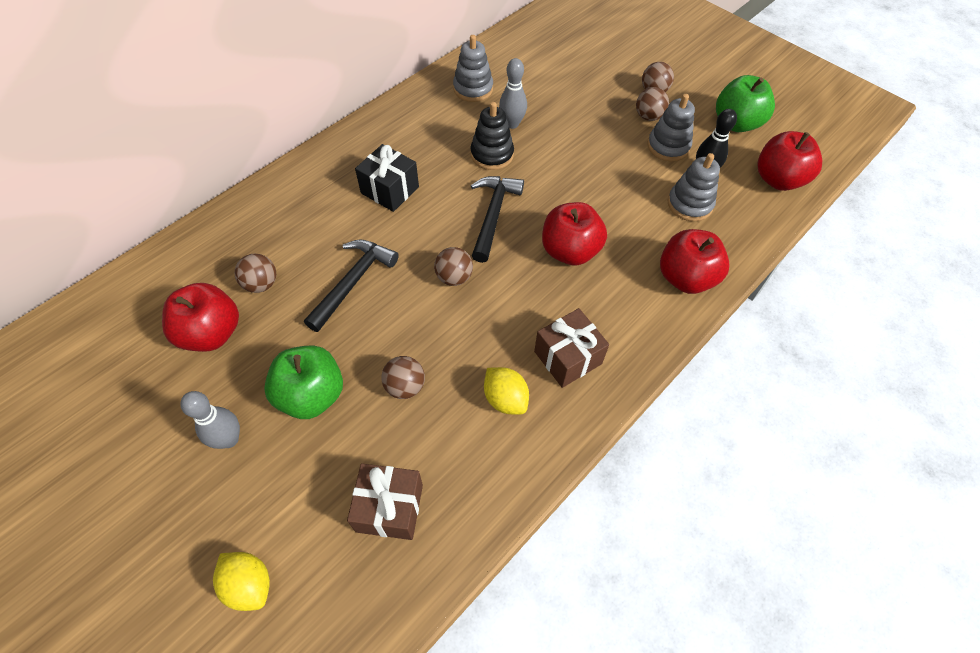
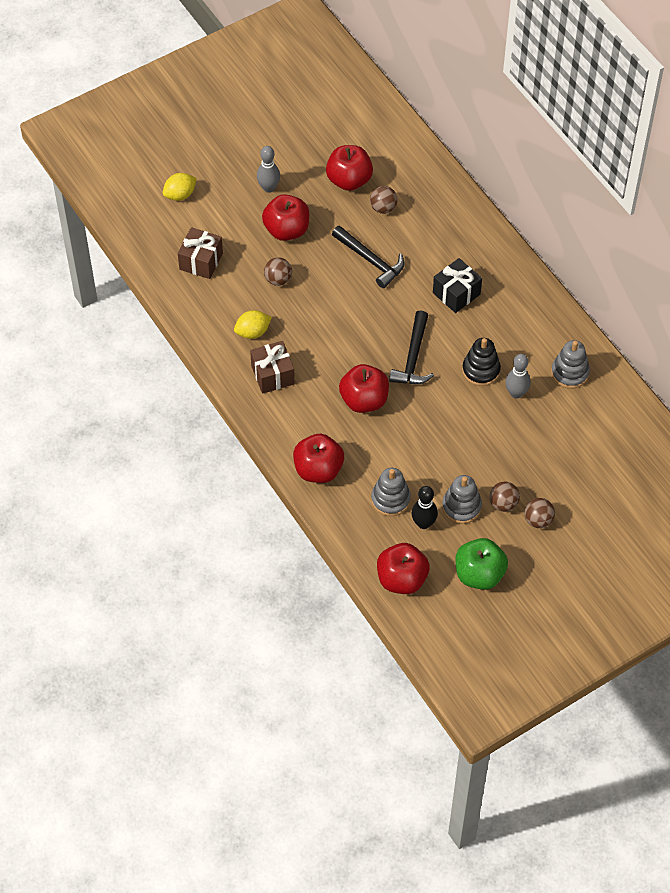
camera: 105 degrees right, 0 degrees up
(311, 395) = (286, 230): green apple -> red apple
(454, 277) = (359, 321): brown ball -> none
(493, 215) = (413, 357): black hammer -> black hammer turned 75 degrees clockwise

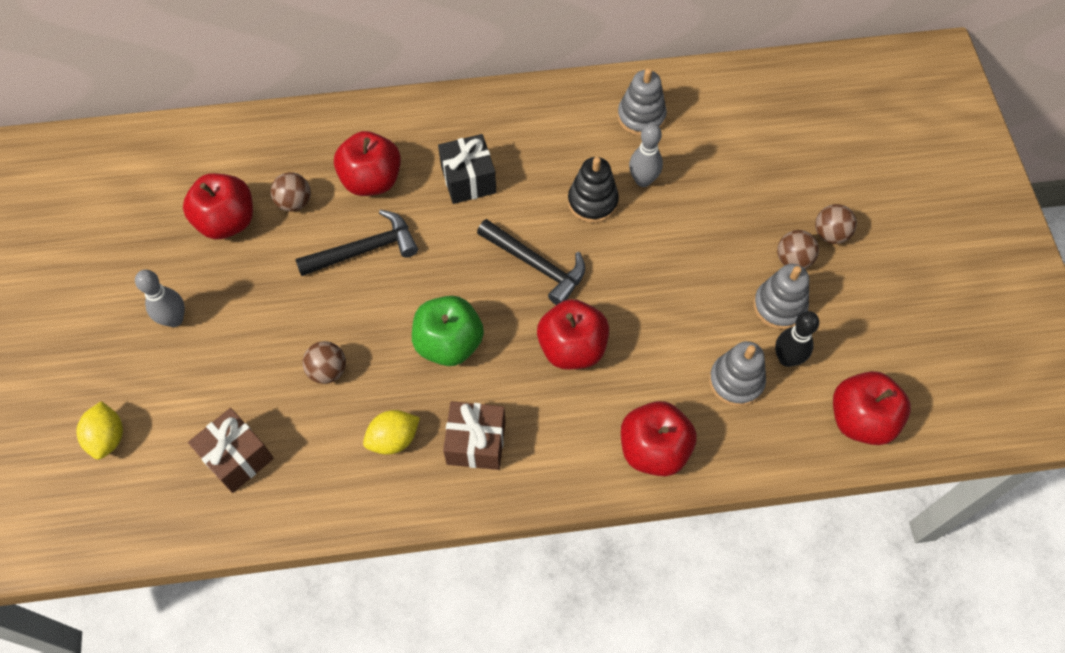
camera: 65 degrees left, 5 degrees up
(252, 332) = (393, 439): yellow lemon -> yellow lemon turned 60 degrees clockwise
(286, 230) = (256, 326): red apple -> red apple (371, 180)
(479, 574) = (884, 328): green apple -> green apple (449, 343)

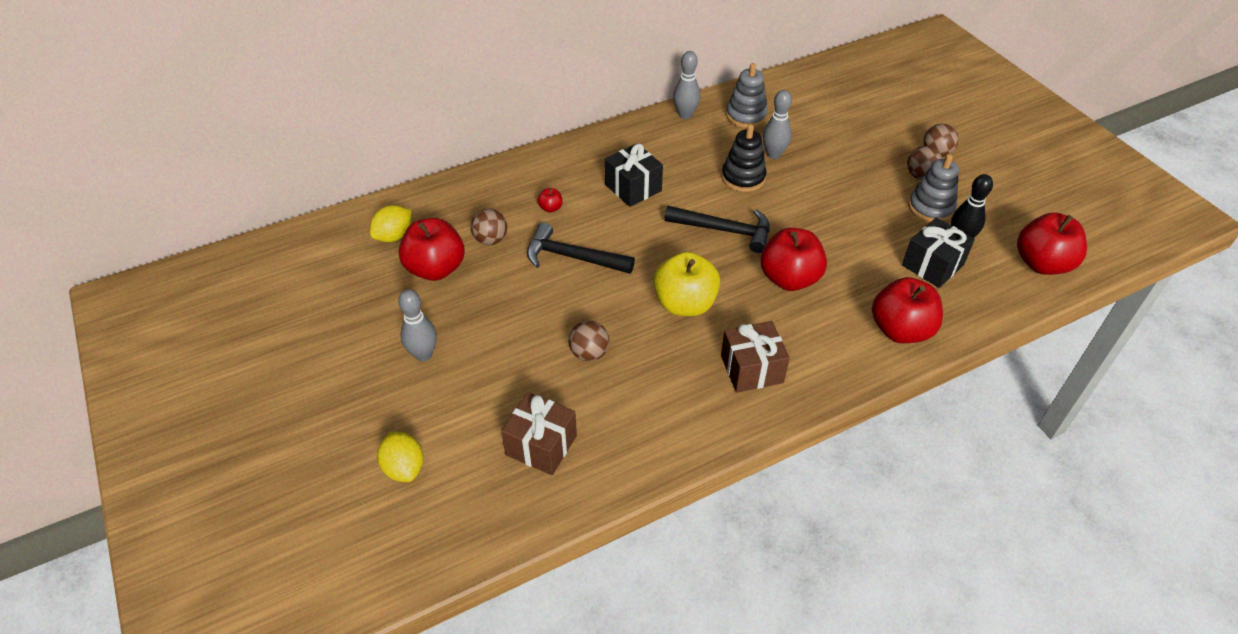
camera: 20 degrees left, 15 degrees down
(365, 249) = (572, 257): black hammer -> black hammer turned 120 degrees counterclockwise
(371, 180) = (550, 208): red apple -> red apple, size x0.42
(393, 439) = (678, 387): yellow lemon -> yellow lemon (394, 236)
(449, 343) = (684, 304): green apple -> yellow apple
(573, 96) = (685, 115): none -> grey bowling pin
(736, 381) = (932, 265): grey stacking toy -> black gift

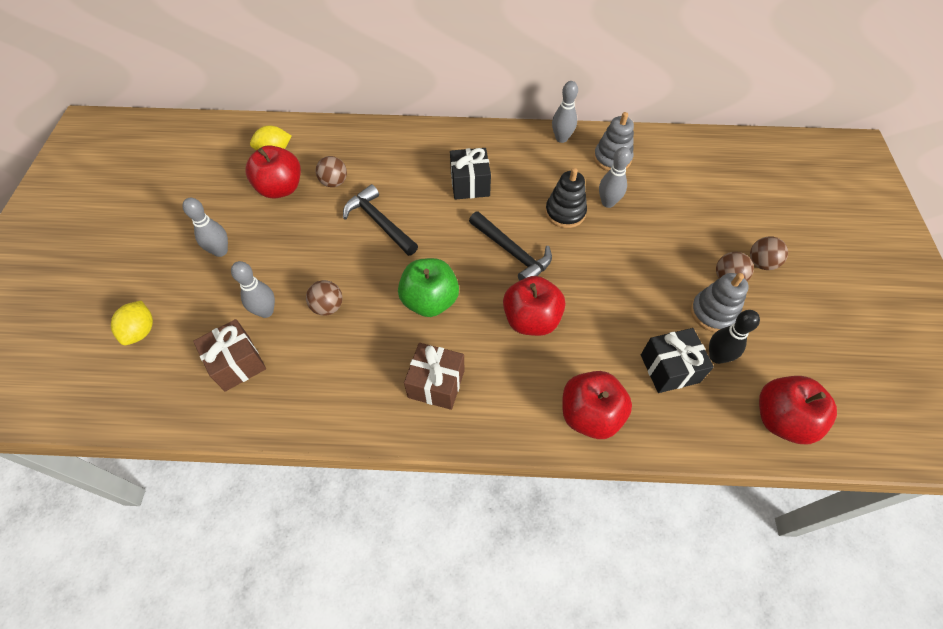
camera: 30 degrees right, 10 degrees up
(528, 386) = (266, 311): none -> grey bowling pin
(550, 208) = (396, 175): red apple -> none
(684, 304) = (430, 301): yellow apple -> green apple

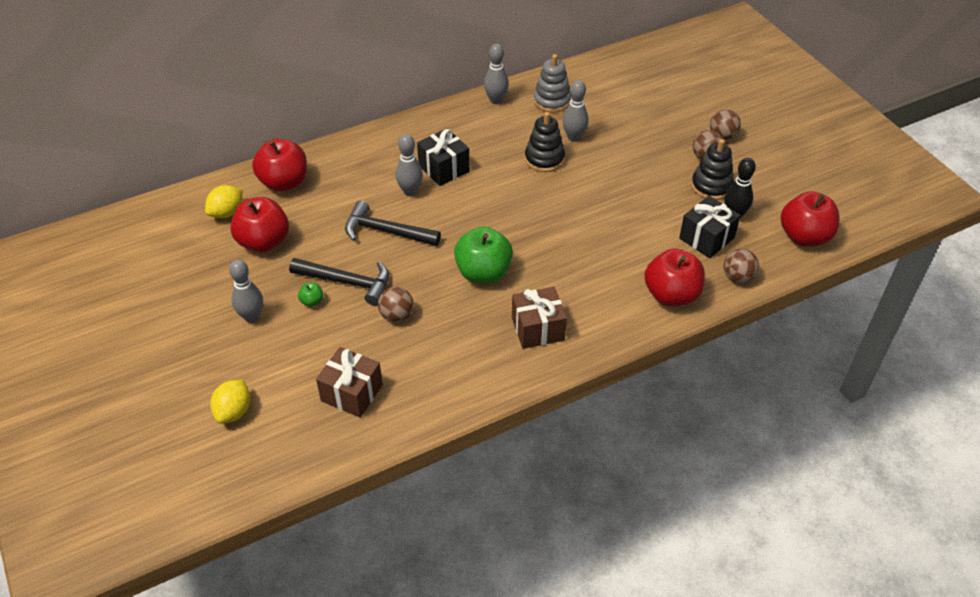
camera: 30 degrees left, 10 degrees down
(141, 331) = (234, 411): yellow lemon -> yellow lemon turned 45 degrees clockwise
(266, 311) = (342, 343): grey bowling pin -> grey bowling pin (410, 191)
(274, 259) = (312, 301): none -> green apple
(334, 182) = (313, 216): brown ball -> brown ball (737, 277)
(512, 252) = (524, 207): black hammer -> black hammer (347, 282)
(531, 320) = (578, 250): red apple -> red apple (284, 182)
(713, 313) = (711, 186): grey stacking toy -> black stacking toy

